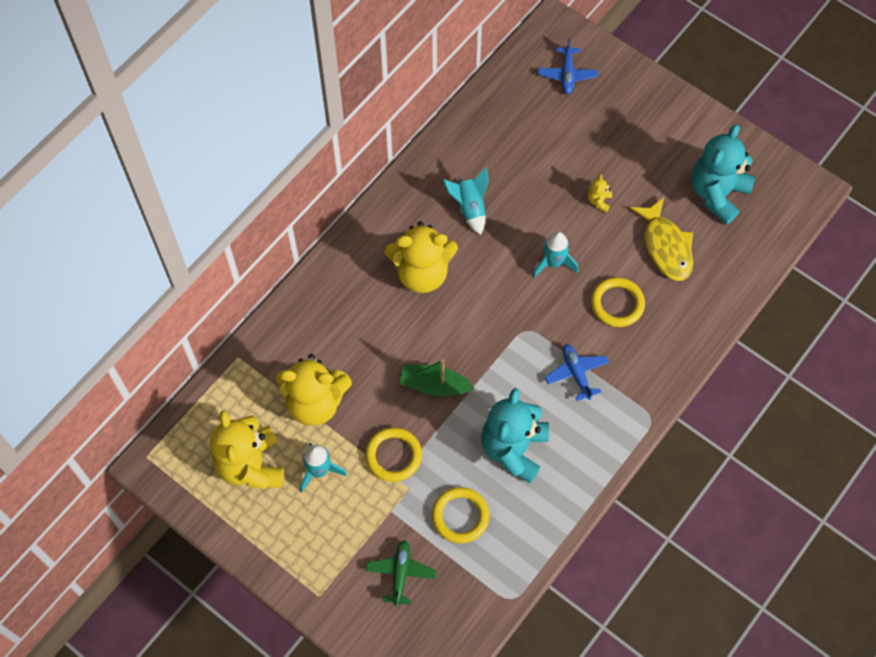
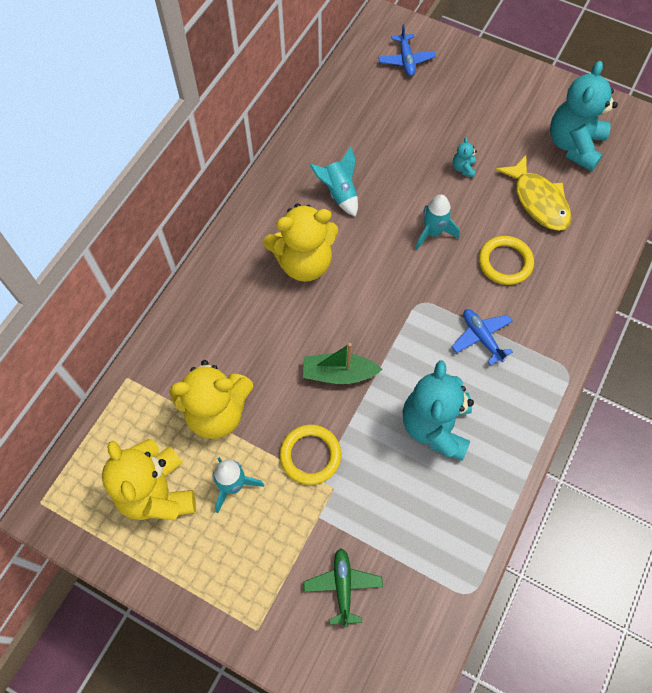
camera: 10 degrees left, 0 degrees up
(460, 516) = (394, 509): yellow ring -> none
(599, 201) = (463, 168): yellow teddy bear -> turquoise teddy bear

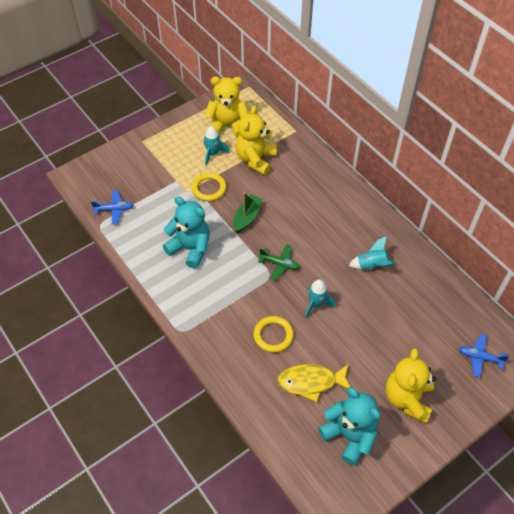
camera: 115 degrees right, 10 degrees down
(304, 262) = (328, 228): yellow teddy bear -> yellow teddy bear (407, 398)
(343, 586) = (138, 177): green plane -> green plane (280, 264)
(463, 168) = (360, 347): turquoise teddy bear -> none
(481, 337) = (229, 296): blue plane -> blue plane (114, 209)

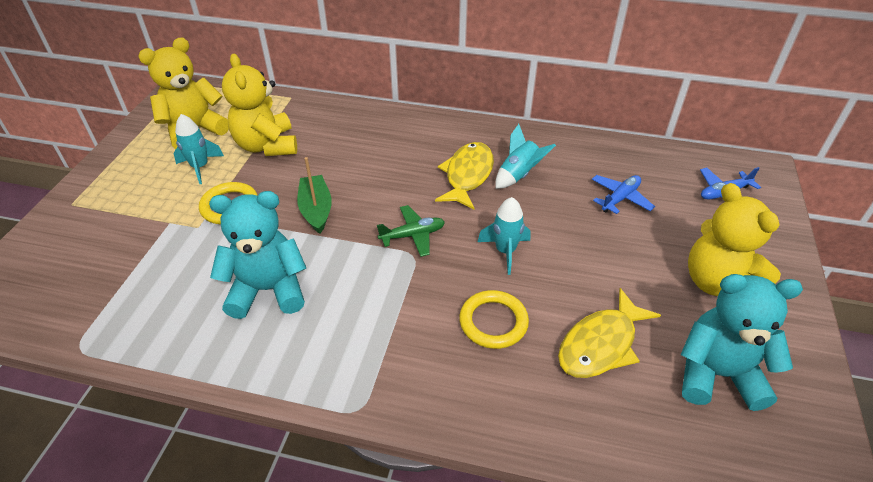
camera: 40 degrees left, 10 degrees down
(114, 209) = (91, 311): blue plane -> blue plane (620, 198)
(343, 247) = (467, 175): none -> yellow fish

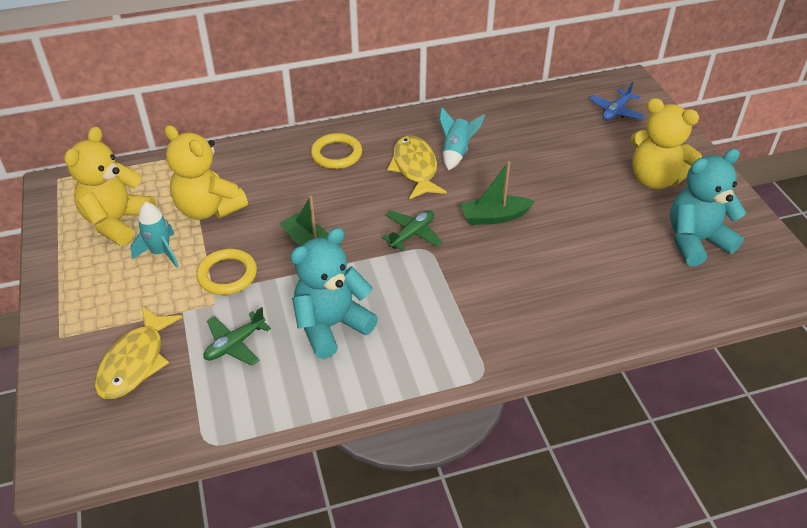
camera: 30 degrees left, 0 degrees up
(179, 269) = (235, 344): none -> green plane
(493, 322) = (527, 272): yellow ring -> yellow ring (336, 154)
(505, 251) = (494, 217): turquoise rocket -> green boat
(601, 344) = (611, 254): yellow fish -> yellow fish (135, 362)
(620, 198) = (546, 142): blue plane -> none

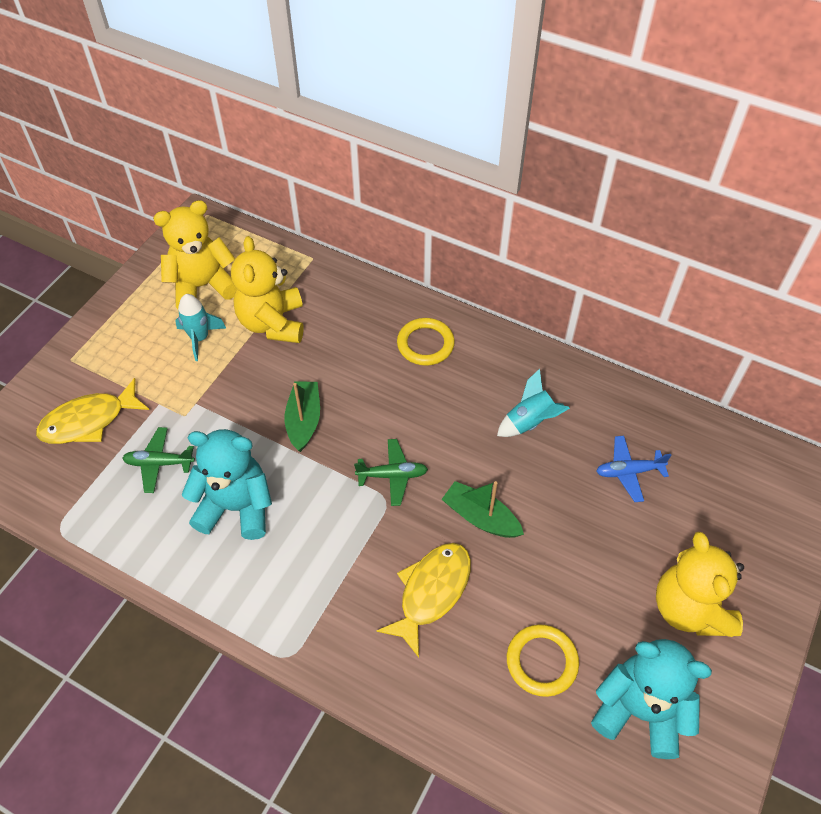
camera: 45 degrees right, 10 degrees up
(227, 275) = (220, 396): yellow ring -> yellow ring (542, 661)
(415, 168) = (473, 410): yellow fish -> yellow fish (431, 592)
(616, 111) = (751, 499): blue plane -> blue plane (628, 472)

